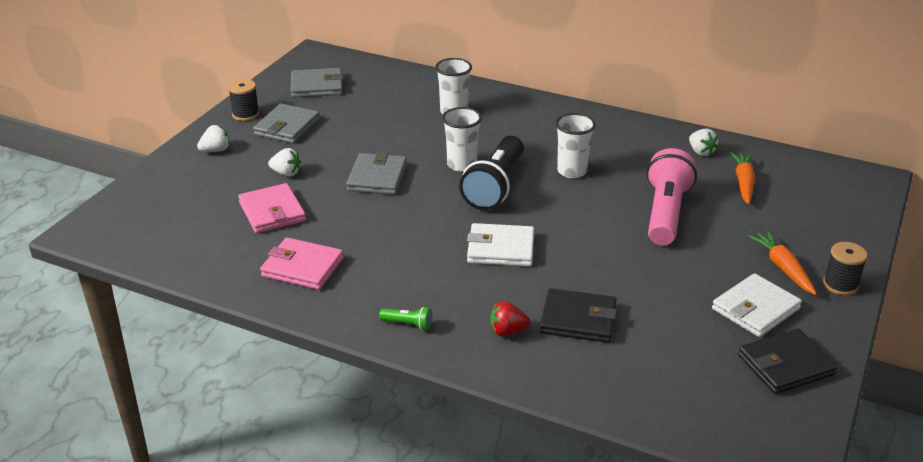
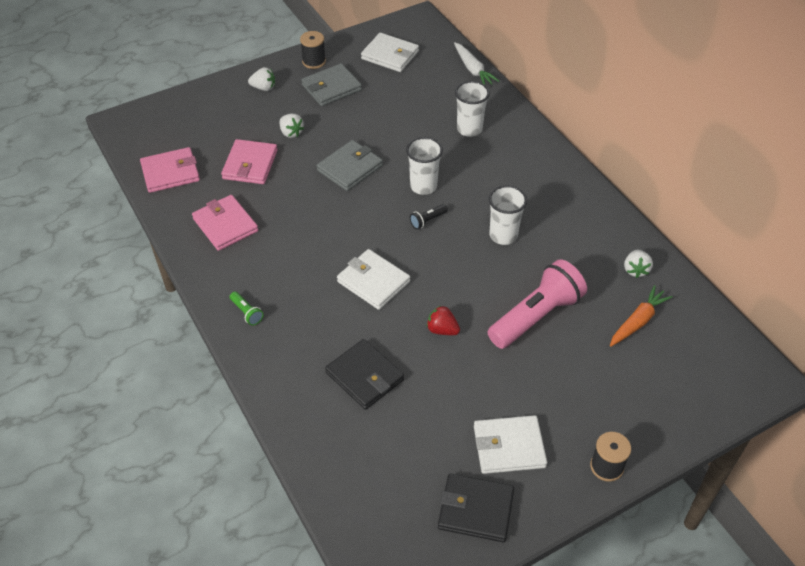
camera: 35 degrees right, 15 degrees up
(190, 250) = (170, 173): none -> pink wallet
(317, 86) = (390, 55): grey wallet -> white wallet
(406, 71) = (473, 69): none -> white carrot
(495, 186) = (427, 220): black flashlight -> black flashlight, size x0.40
(507, 331) = (305, 357): red strawberry -> red strawberry (442, 330)
(783, 268) = (575, 423): orange carrot -> none

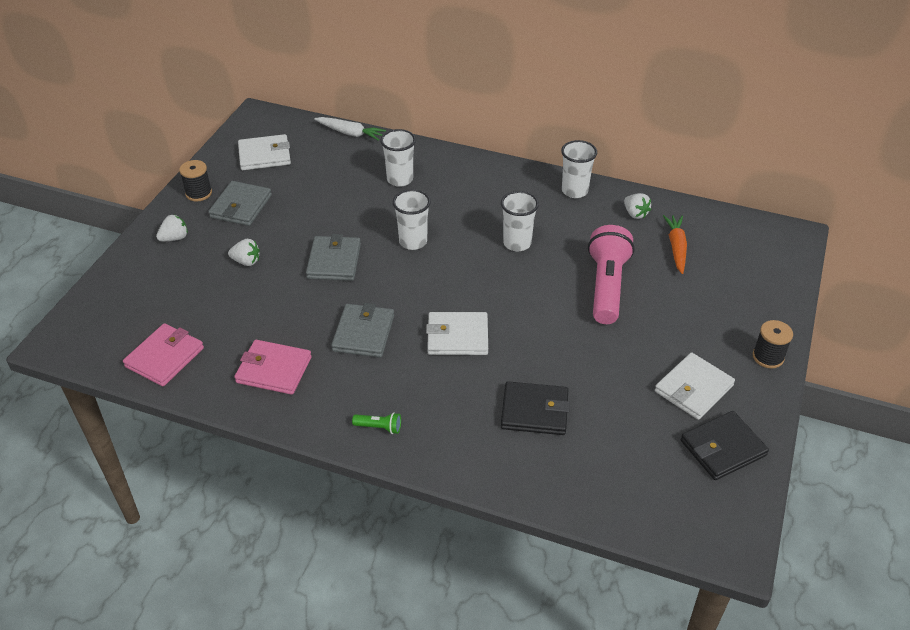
camera: 40 degrees left, 5 degrees down
(250, 164) = (238, 308): pink wallet -> none
(311, 236) = (363, 333): none -> grey wallet
(427, 220) = (446, 265): black flashlight -> none
(442, 330) = (552, 338): red strawberry -> none
(604, 219) = (574, 191): none -> white cup

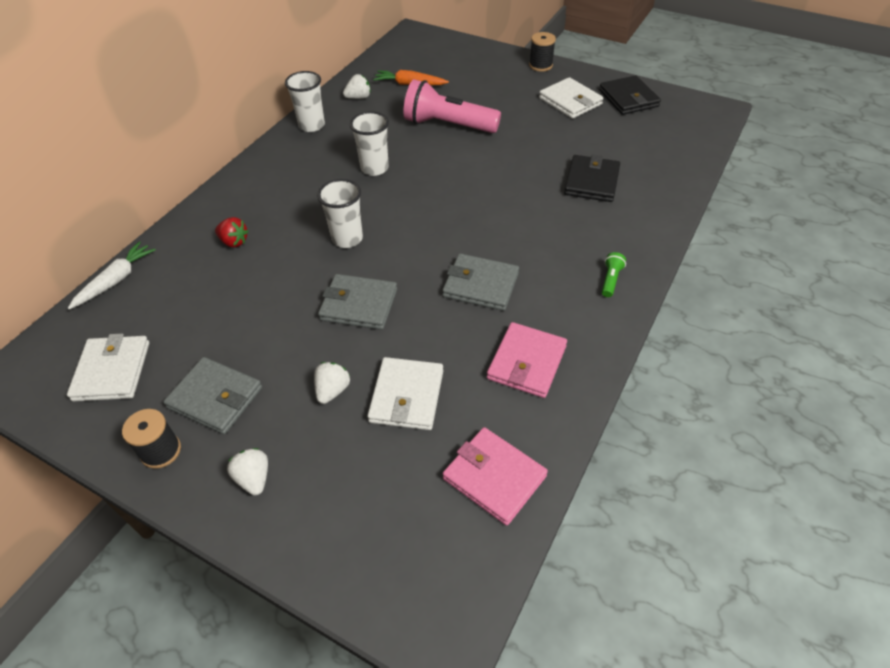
camera: 80 degrees left, 5 degrees up
(400, 179) = (234, 242): white cup -> red strawberry
(457, 336) = (495, 218): white wallet -> white wallet (406, 396)

